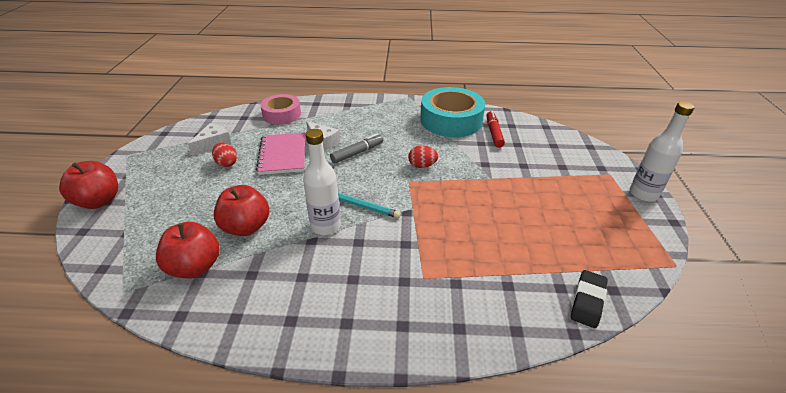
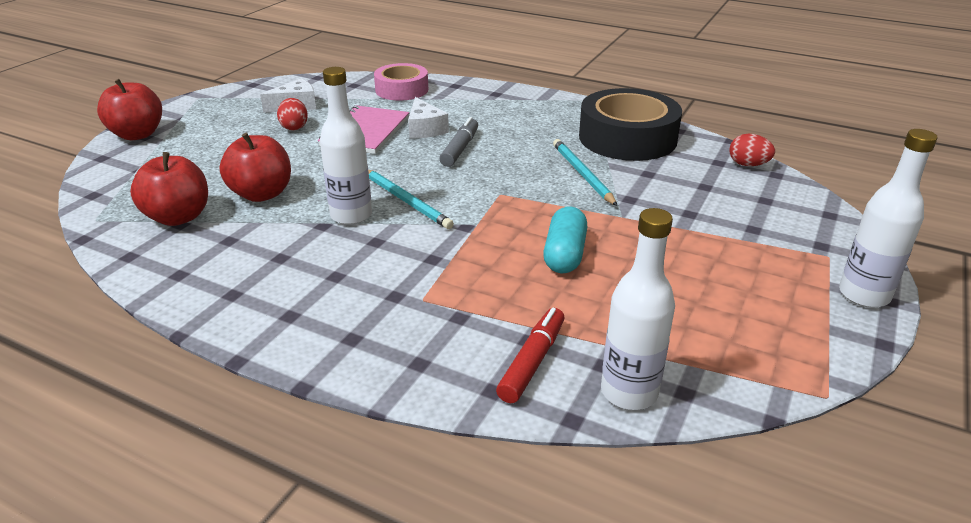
camera: 25 degrees right, 5 degrees down
(357, 153) = (460, 149): grey marker -> grey marker turned 60 degrees counterclockwise
(422, 166) = (534, 181): red egg -> red egg (748, 165)
(445, 153) = (582, 174): none -> turquoise pencil
(451, 120) = (627, 138): turquoise tape -> black tape
(480, 215) = (564, 254): none -> turquoise capsule
(494, 133) = (680, 165): red marker -> red marker (532, 362)
(587, 301) = (629, 392): black eraser -> white bottle

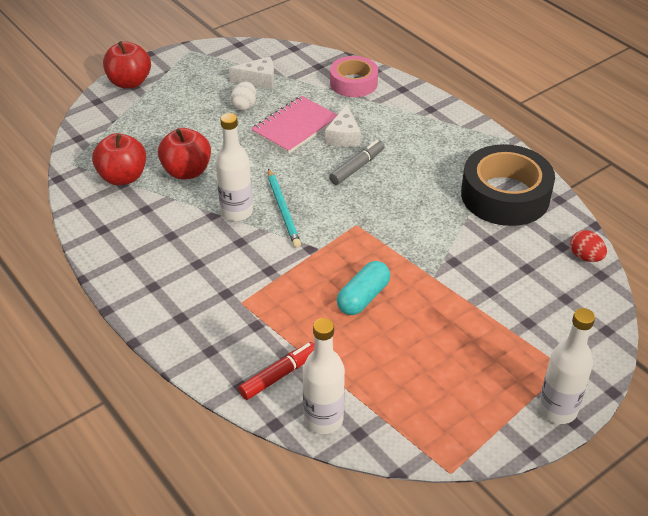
camera: 25 degrees right, 10 degrees up
(294, 127) = (244, 106): red egg -> white egg
(582, 174) = (435, 224): turquoise pencil -> none

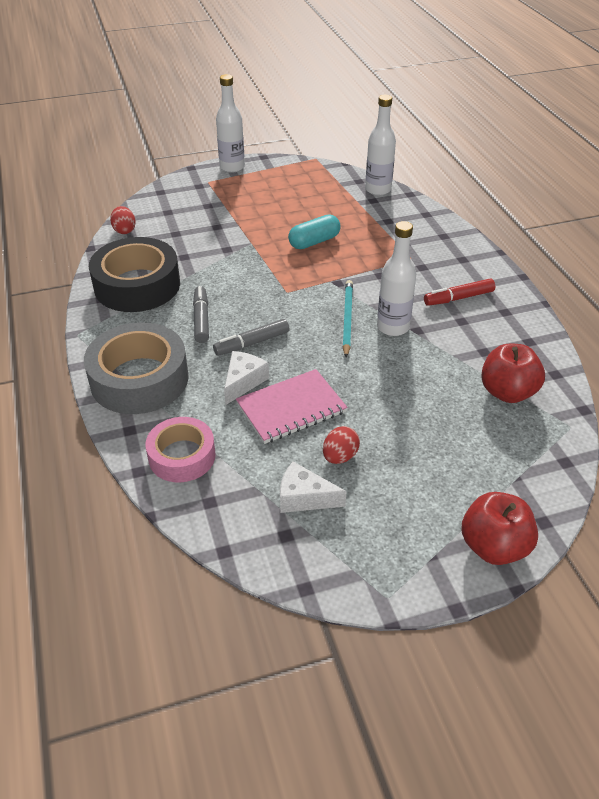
camera: 160 degrees left, 0 degrees up
(187, 171) = (434, 382): red apple -> none
(244, 106) = (340, 456): white egg -> red egg
(279, 375) = (398, 214): red marker -> red marker (458, 298)
(417, 177) = (201, 319): none -> grey marker
(425, 120) = (139, 379): none -> grey tape

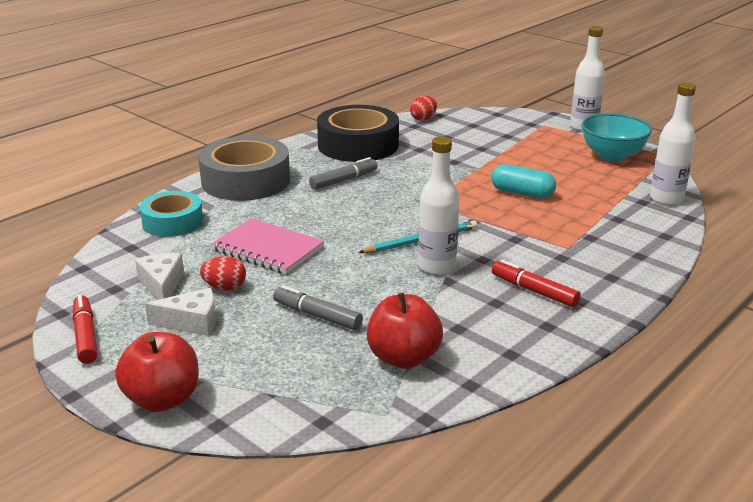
camera: 60 degrees right, 15 degrees down
(182, 456) = (172, 222): pink tape -> turquoise tape
(243, 382) = (282, 219): white cheese -> white cheese (192, 322)
(252, 343) = (336, 209): grey marker -> grey marker (317, 315)
(294, 179) = (612, 156): none -> turquoise bowl
(362, 577) = (85, 336): none -> red marker

